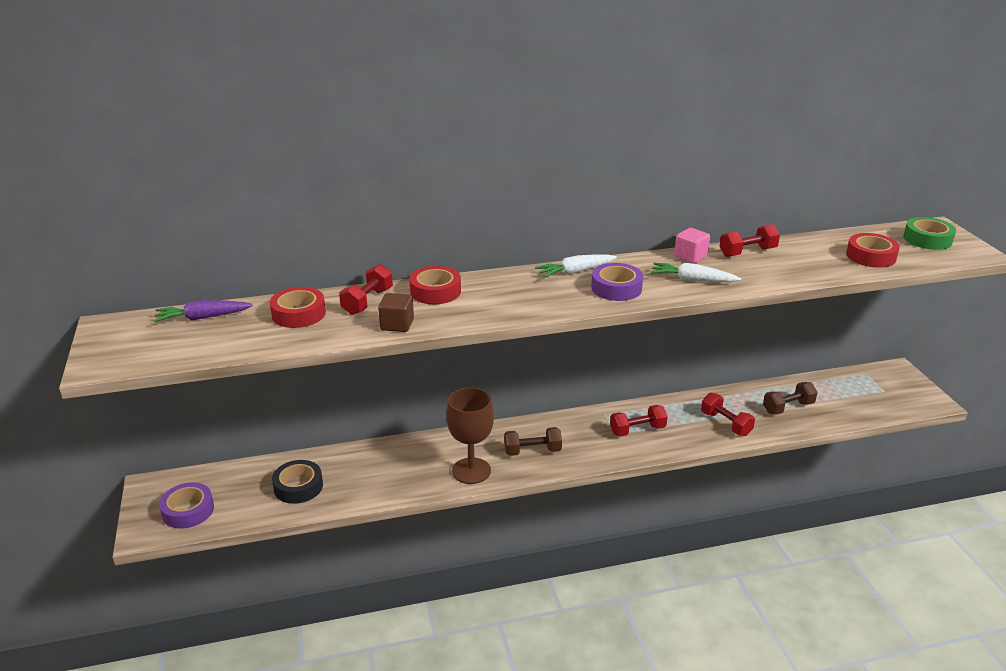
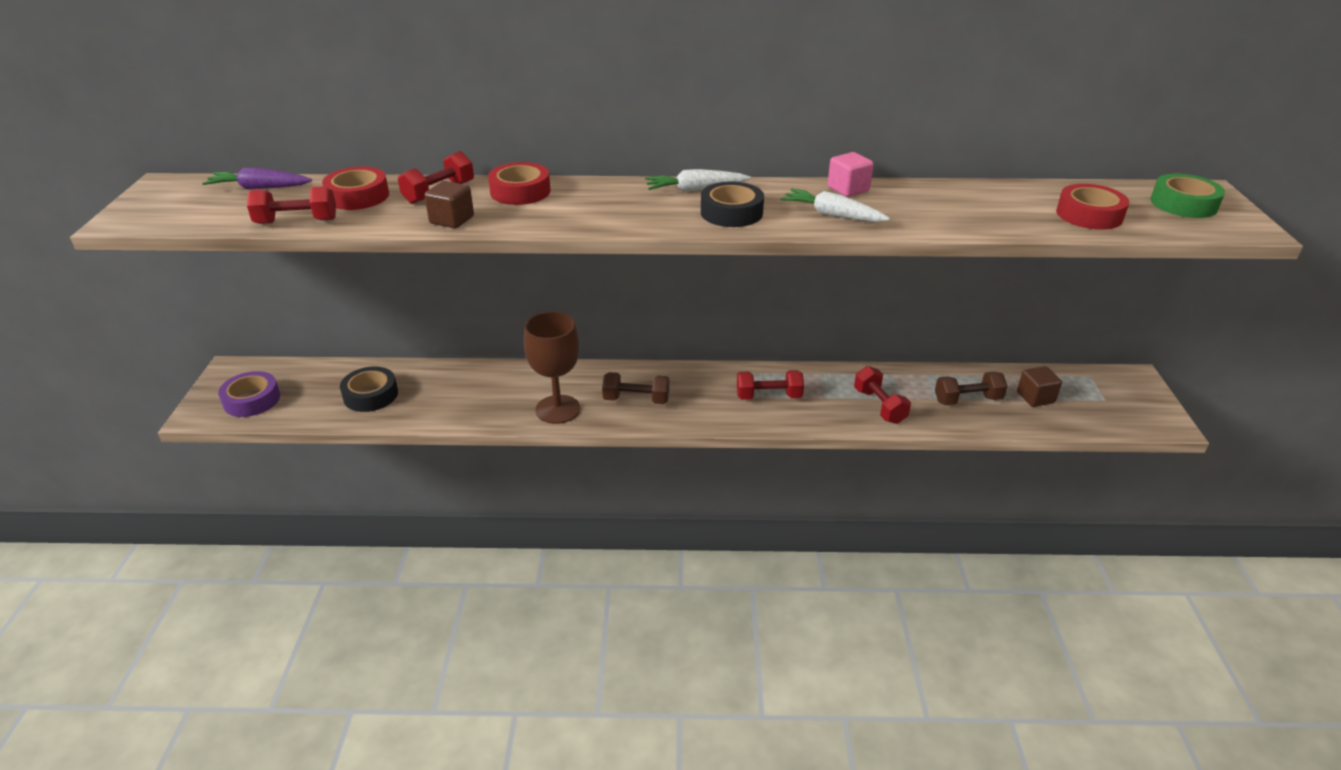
camera: 15 degrees right, 5 degrees up
(616, 288) = (731, 212): purple tape -> black tape
(747, 252) = (925, 192): red dumbbell -> red dumbbell (296, 221)
(835, 397) = (1035, 398): none -> brown cube

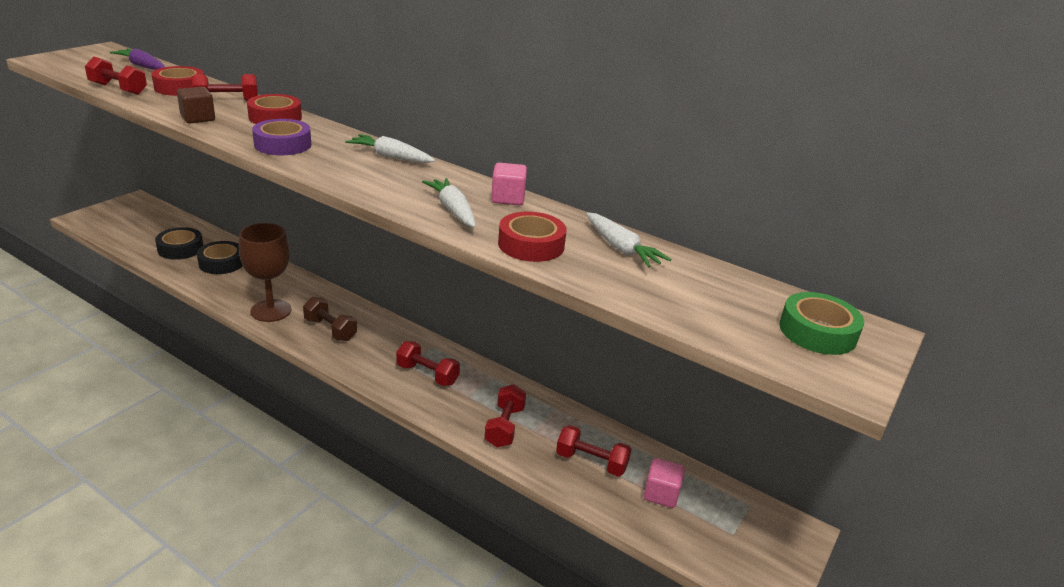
camera: 30 degrees right, 5 degrees down
(252, 400) = (118, 222): purple tape -> purple tape (282, 144)
(731, 212) = (381, 180): black tape -> black tape (222, 263)
(967, 400) = (591, 462): brown dumbbell -> red dumbbell
(989, 196) = (621, 248): none -> white carrot
(1035, 398) = (661, 494): brown cube -> pink cube
(1089, 215) = (688, 299): red tape -> red tape (531, 245)

